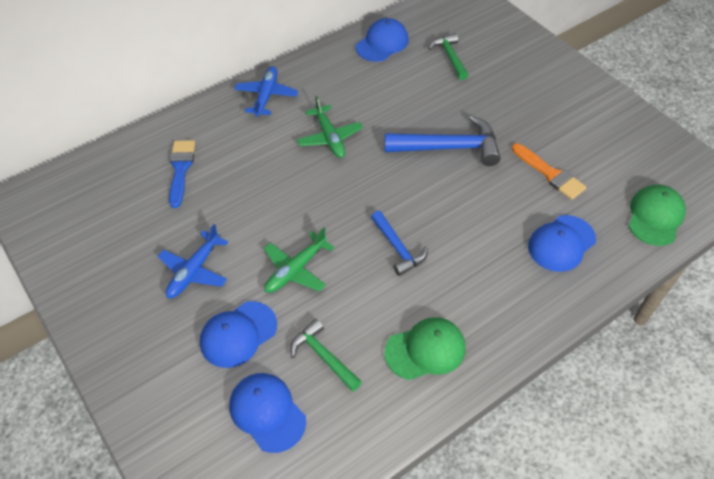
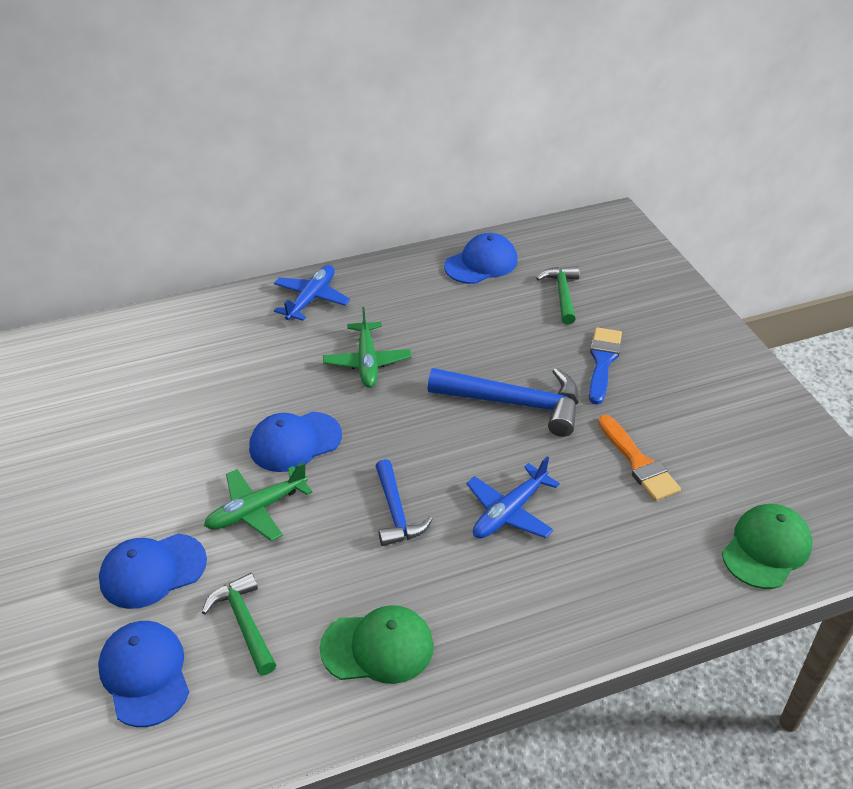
camera: 15 degrees right, 10 degrees down
(181, 169) = (172, 363): blue brush -> blue brush (602, 361)
(194, 270) = (135, 483): blue plane -> blue plane (509, 511)
(561, 243) = (618, 554): blue cap -> blue cap (295, 442)

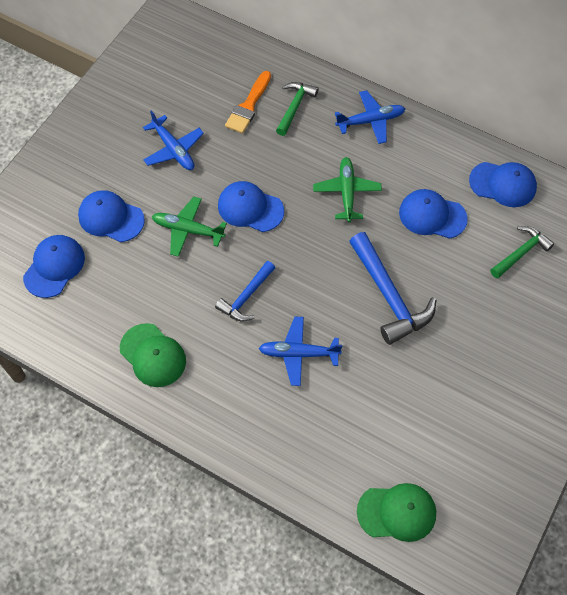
camera: 50 degrees right, 20 degrees up
(143, 458) = (173, 149): none -> blue plane
(244, 623) = (116, 284): green hammer -> green hammer (295, 107)
(367, 361) = (347, 192): green plane -> green plane turned 135 degrees clockwise
(461, 323) = (432, 215): none -> blue cap
(602, 361) = (477, 320): blue brush -> none
(638, 462) = (403, 397): orange brush -> orange brush (248, 106)

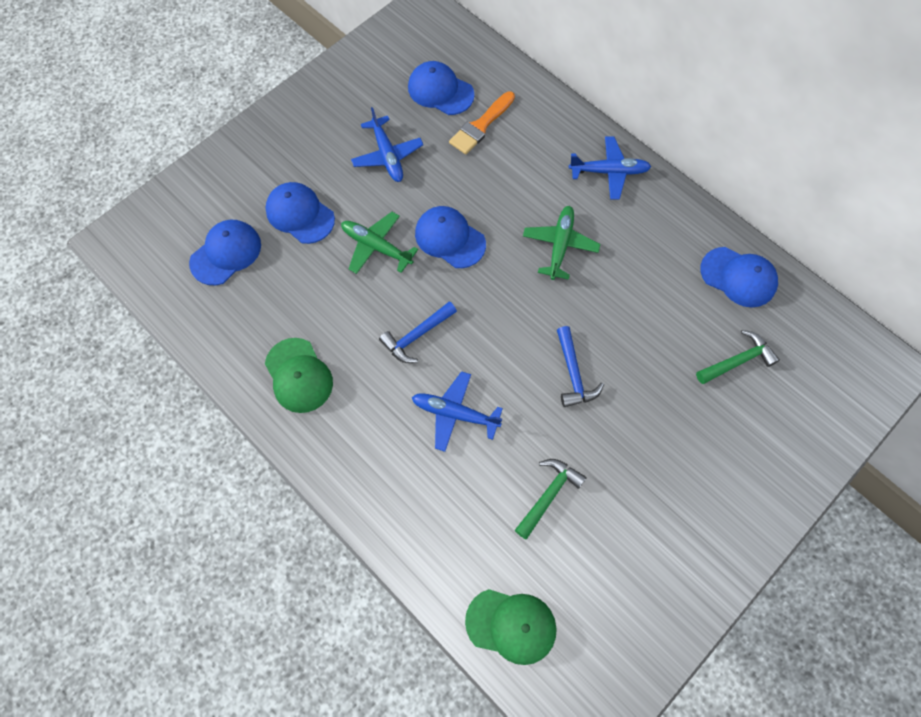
camera: 15 degrees right, 5 degrees up
(295, 107) = (530, 138): green hammer -> green hammer (548, 495)
(389, 296) = (573, 374): blue hammer -> blue hammer, size x0.60
(432, 215) = (648, 294): blue cap -> blue cap (440, 91)

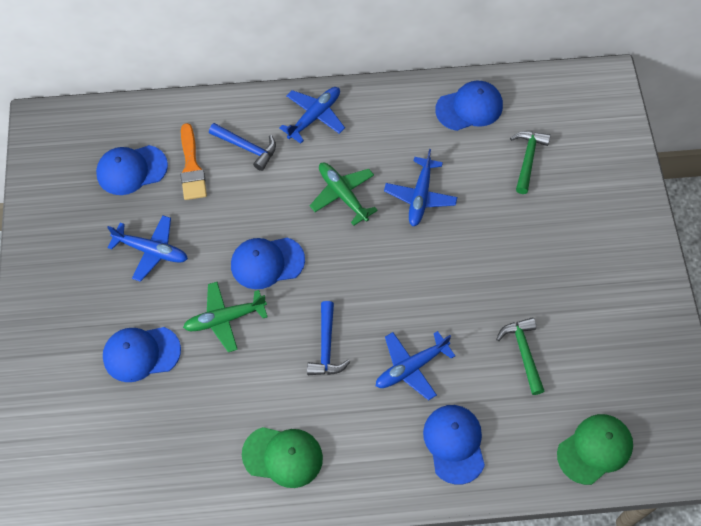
camera: 50 degrees left, 5 degrees down
(226, 253) = (122, 436): blue cap -> blue cap (454, 444)
(573, 374) = (449, 266): blue hammer -> blue hammer (247, 148)
(616, 303) = (420, 196): none -> blue plane

